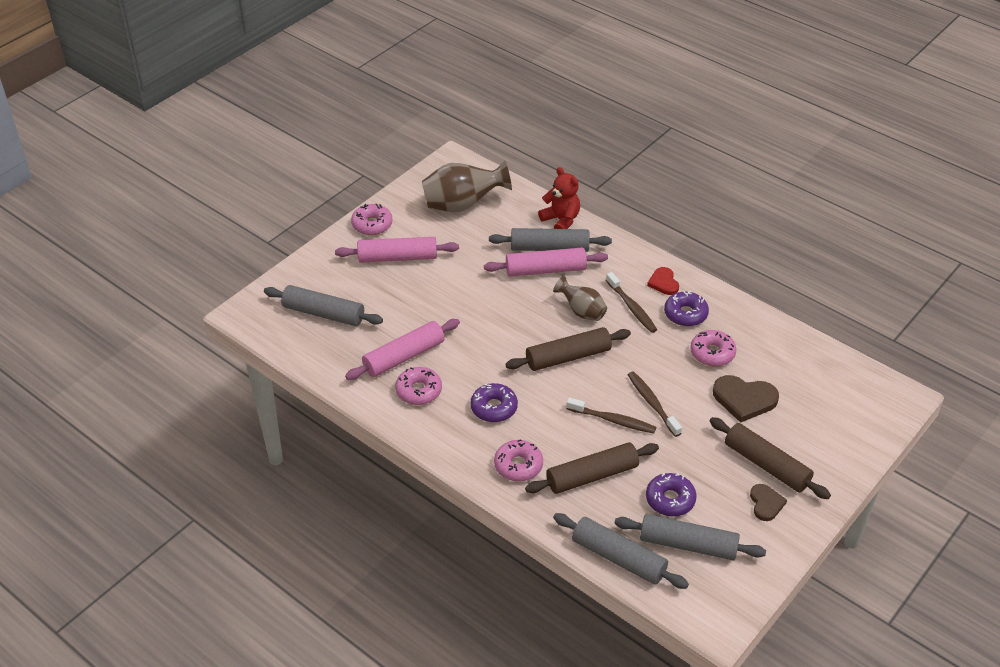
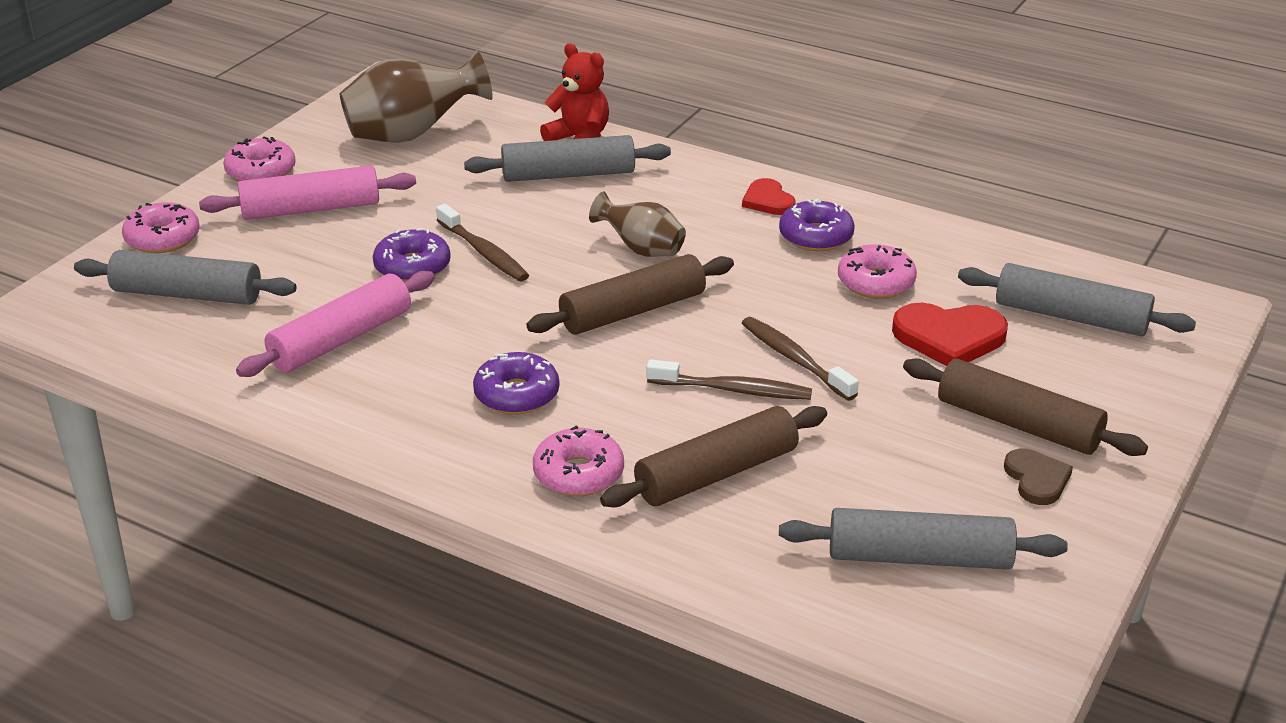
camera: 10 degrees left, 10 degrees down
(418, 391) = (375, 385): pink donut -> pink donut (163, 238)
(545, 270) = (568, 202): pink rolling pin -> none
(618, 558) = (798, 593): grey rolling pin -> grey rolling pin (1071, 316)
(632, 308) = (724, 236): brown toothbrush -> brown toothbrush (484, 252)
(670, 500) = (866, 493): purple donut -> purple donut (412, 267)
(744, 399) = (949, 337): brown heart -> red heart

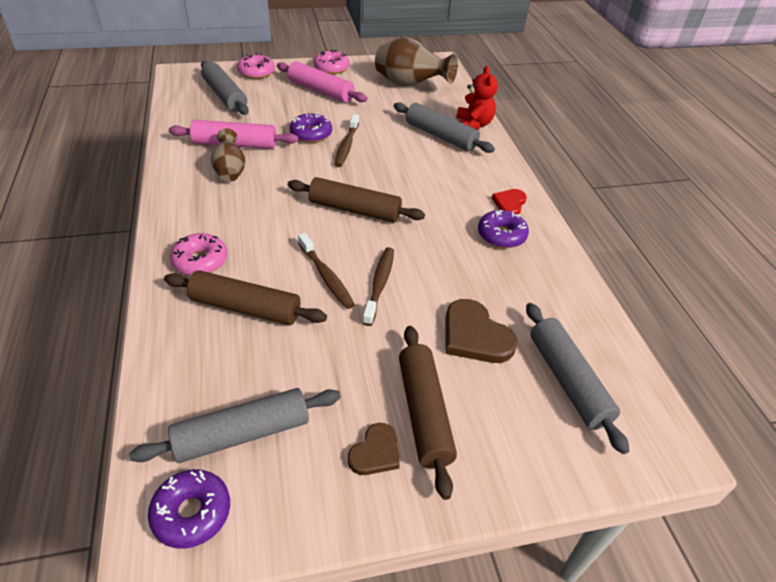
camera: 45 degrees right, 10 degrees up
(516, 394) = (245, 210): purple donut -> purple donut (192, 513)
(641, 249) = (409, 186): brown vase -> brown vase (230, 171)
(876, 282) = (489, 278): pink donut -> none
(919, 557) = (242, 433): grey rolling pin -> grey rolling pin turned 75 degrees counterclockwise
(949, 337) = (475, 335): red heart -> brown heart

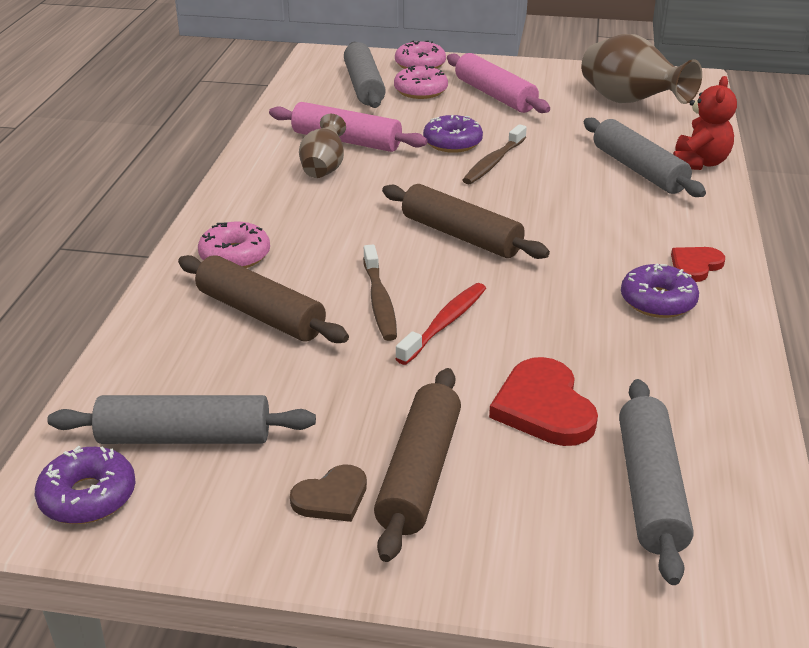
camera: 25 degrees right, 10 degrees down
(331, 68) = (526, 70): pink donut -> pink donut (420, 91)
(379, 284) = (445, 323): brown toothbrush -> red toothbrush
(475, 335) = (543, 407): brown heart -> red heart

